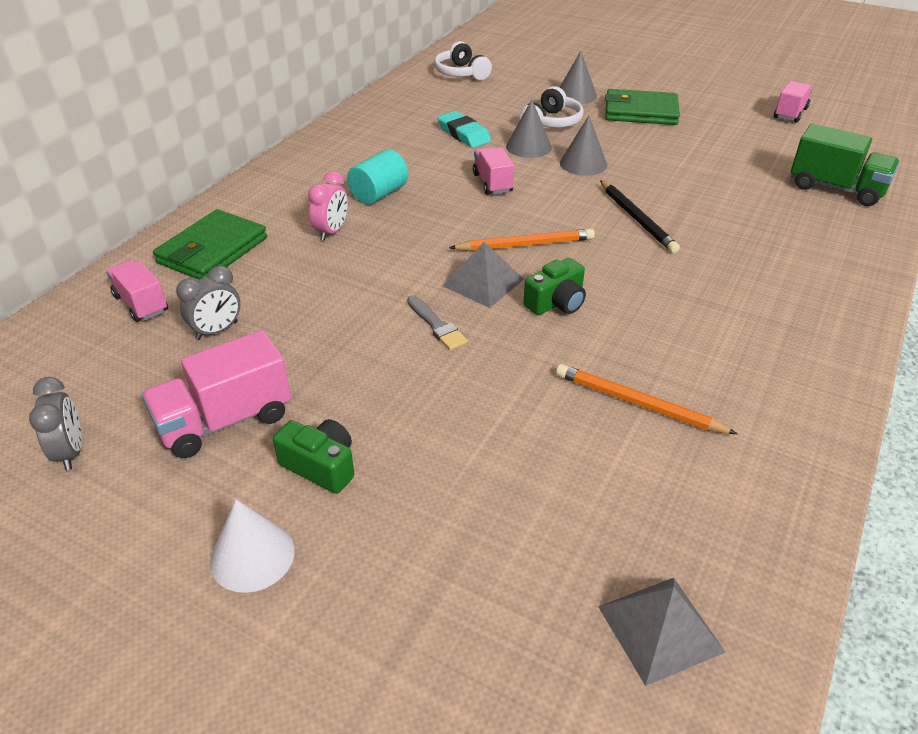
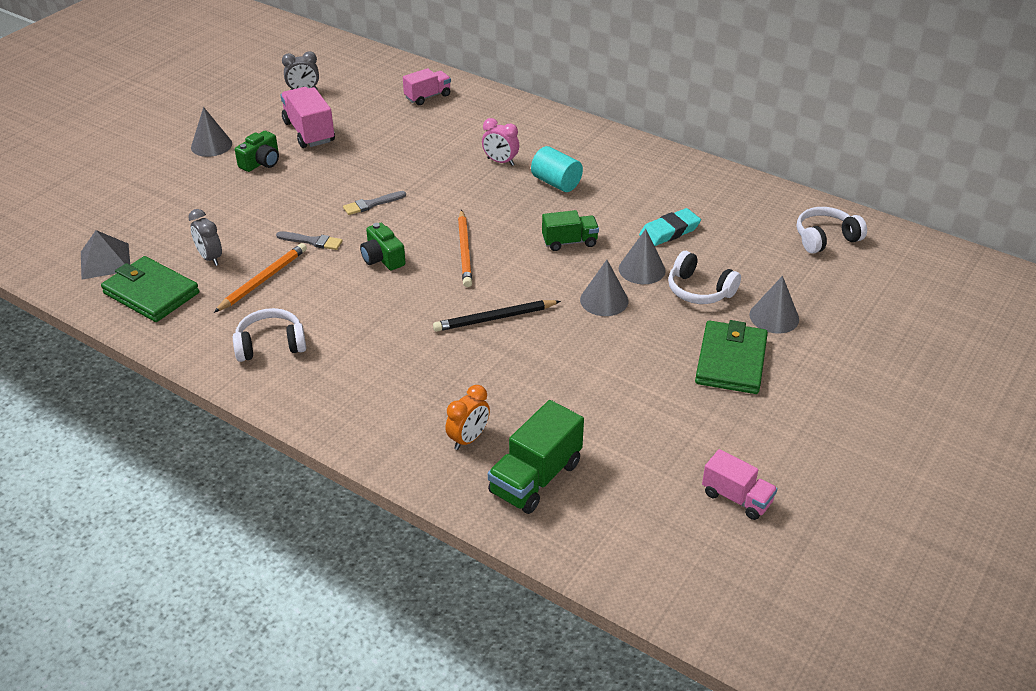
camera: 95 degrees right, 0 degrees up
(212, 250) = (484, 116): green wallet -> green wallet (151, 293)
(217, 331) = (392, 124): grey clock -> grey clock (210, 258)
(252, 556) = (211, 145): white cone -> grey cone
(483, 282) = (417, 226): grey pyramid -> none
(492, 183) = (569, 242): pink truck -> green truck
(535, 369) = (312, 241): none -> grey brush
(763, 372) = (271, 345): none -> white headphones
(816, 223) = (468, 439): none -> orange clock

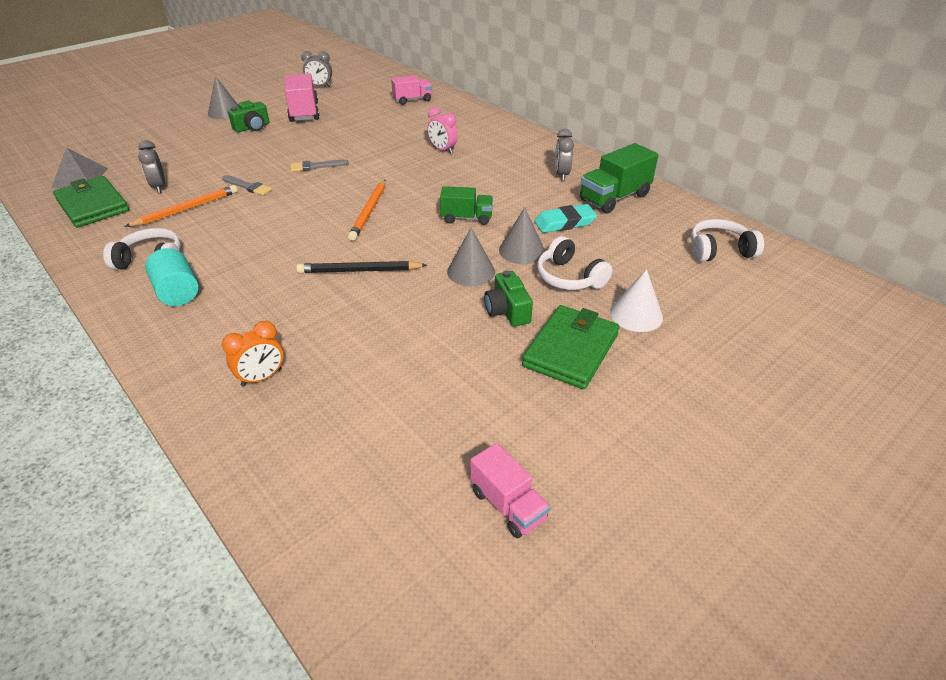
camera: 15 degrees right, 0 degrees up
(382, 258) = (295, 207): green camera -> green camera (507, 311)
(535, 478) = (301, 432): green truck -> green truck (614, 198)
(556, 183) = (481, 171): turquoise cylinder -> turquoise cylinder (178, 292)
(641, 174) = (561, 175): none -> grey clock
(774, 317) = (636, 314): grey cone -> white cone

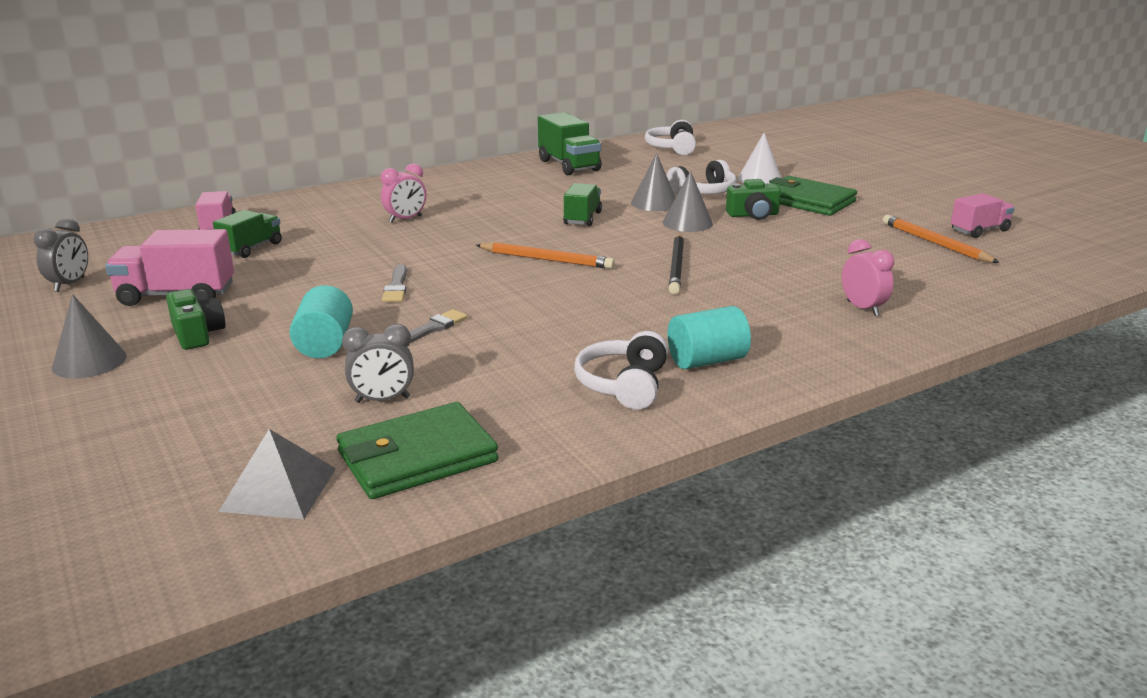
camera: 80 degrees left, 15 degrees down
(186, 209) = (478, 371): orange pencil -> orange pencil (935, 243)
(233, 160) = (325, 344): none -> turquoise cylinder
(262, 377) = (862, 309): orange clock -> pink clock
(377, 115) = (251, 248): none -> green truck
(561, 175) = (509, 177): grey clock -> none
(564, 223) = (608, 185): turquoise eraser -> none

